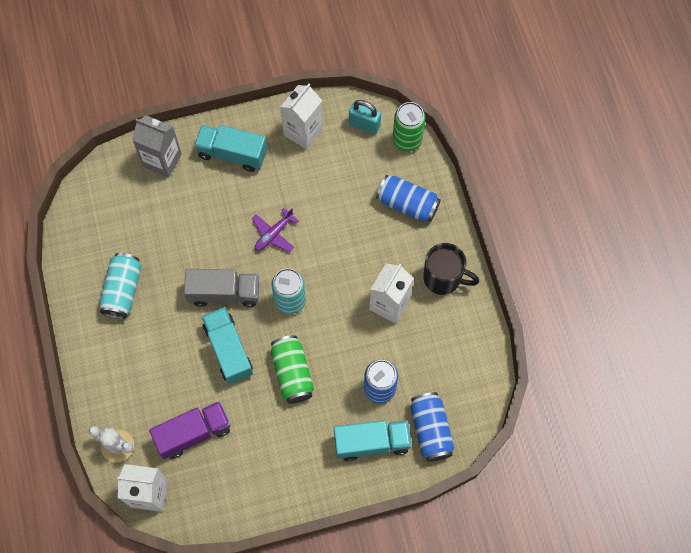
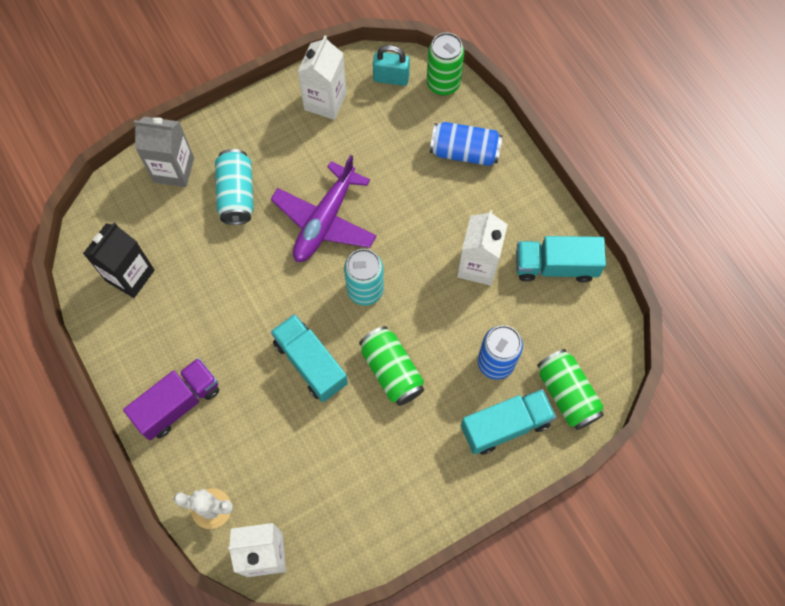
camera: 15 degrees left, 0 degrees up
(104, 240) = (130, 275): none -> black carton
(123, 290) = (168, 327): turquoise can -> turquoise can (237, 194)
(193, 433) = (297, 469): purple truck -> purple truck (178, 403)
(224, 293) = (287, 300): grey truck -> none
(232, 154) = (252, 144): turquoise truck -> turquoise truck (555, 266)
(273, 234) = (324, 221): purple plane -> purple plane, size x1.82
(430, 430) = (567, 394): blue can -> green can
(443, 278) = (529, 222): black mug -> none

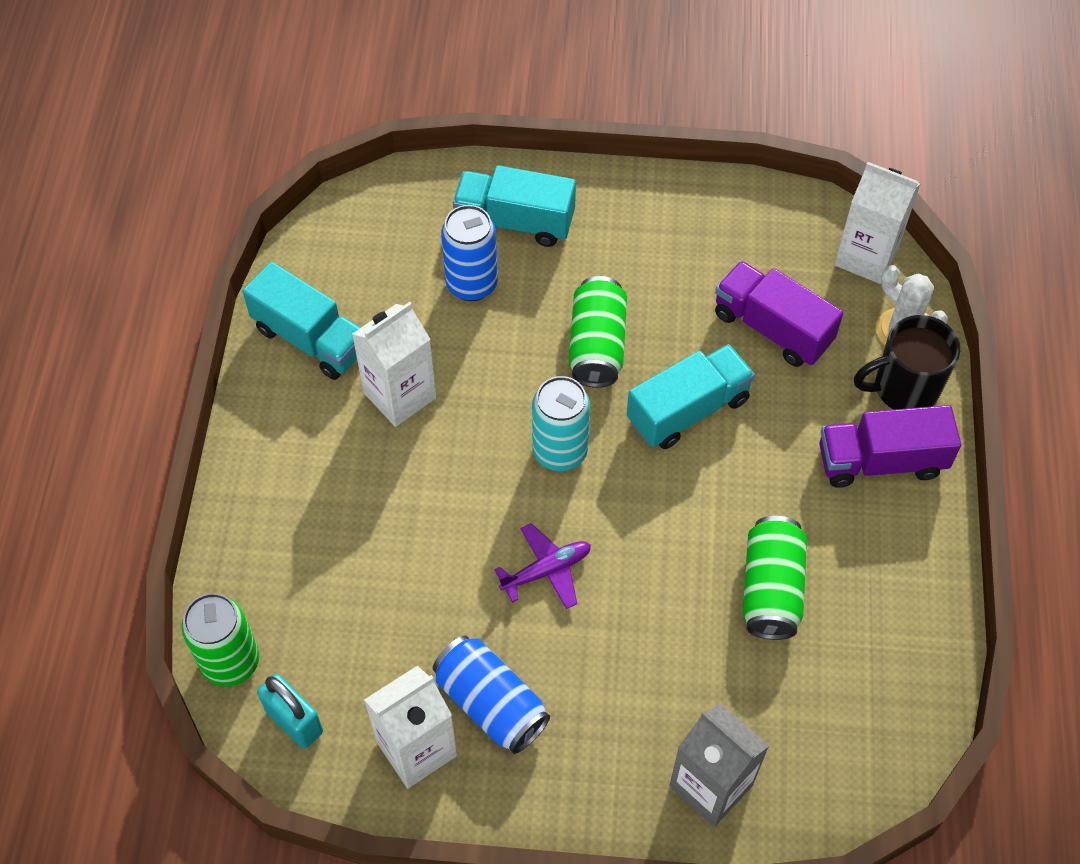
camera: 145 degrees left, 10 degrees down
(130, 275) = (860, 662): black carton -> none
(189, 464) = (903, 388): none -> black mug
(237, 194) = (642, 686): turquoise can -> none
(294, 454) = (772, 328): none -> purple truck
(310, 363) = (688, 410): turquoise truck -> turquoise truck turned 120 degrees counterclockwise
(324, 221) = (547, 570): purple plane -> purple plane, size x0.55
(464, 152) = (290, 544): blue can -> blue can (491, 703)
(567, 394) = (422, 211): green can -> green can (771, 589)

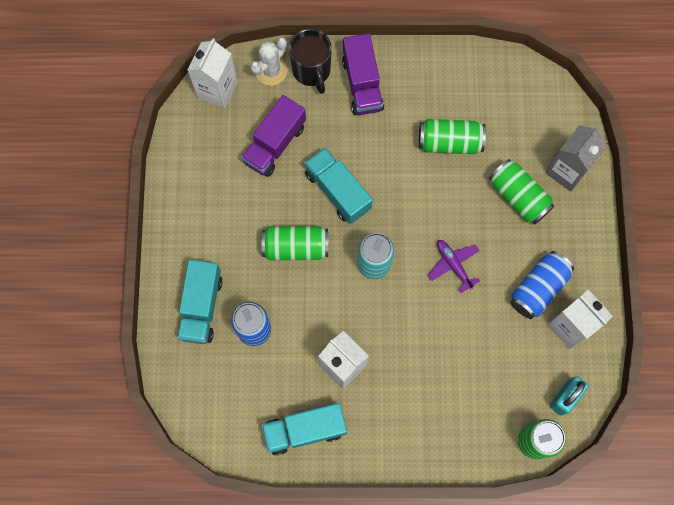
camera: 95 degrees left, 15 degrees up
(311, 339) = (305, 430): turquoise truck -> turquoise truck turned 135 degrees counterclockwise
(663, 692) = (518, 197): none -> green can

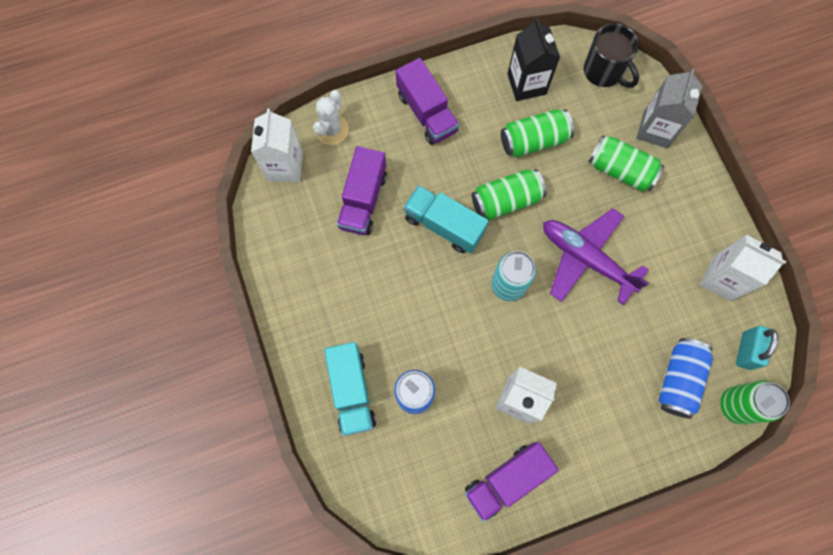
camera: 20 degrees left, 0 degrees up
(295, 247) = (424, 296): green can -> green can (506, 200)
(305, 430) = (506, 480): turquoise truck -> purple truck
(312, 71) = (372, 116): black mug -> black mug (604, 72)
(453, 265) = (586, 258): purple plane -> purple plane, size x1.82
(464, 88) = (526, 84): none -> black carton
(538, 288) = (676, 252): blue can -> blue can (678, 380)

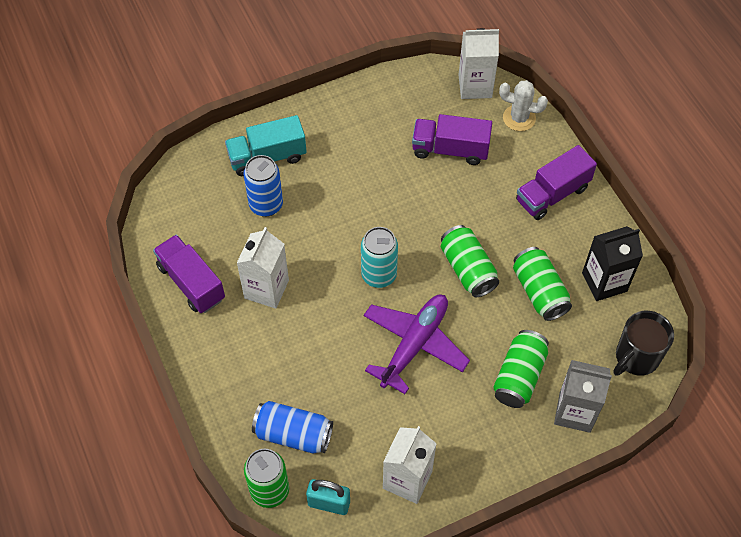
camera: 85 degrees right, 15 degrees down
(444, 225) = (434, 217): turquoise truck -> none

